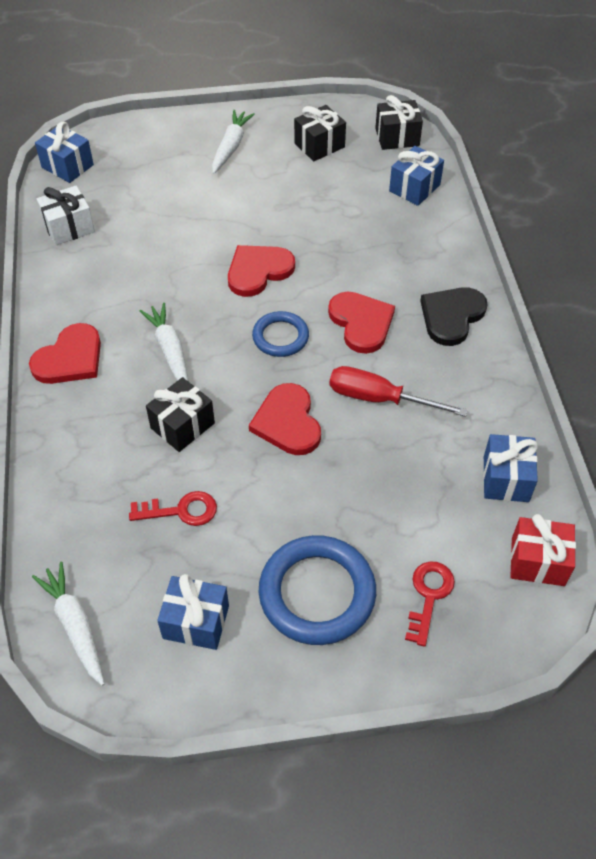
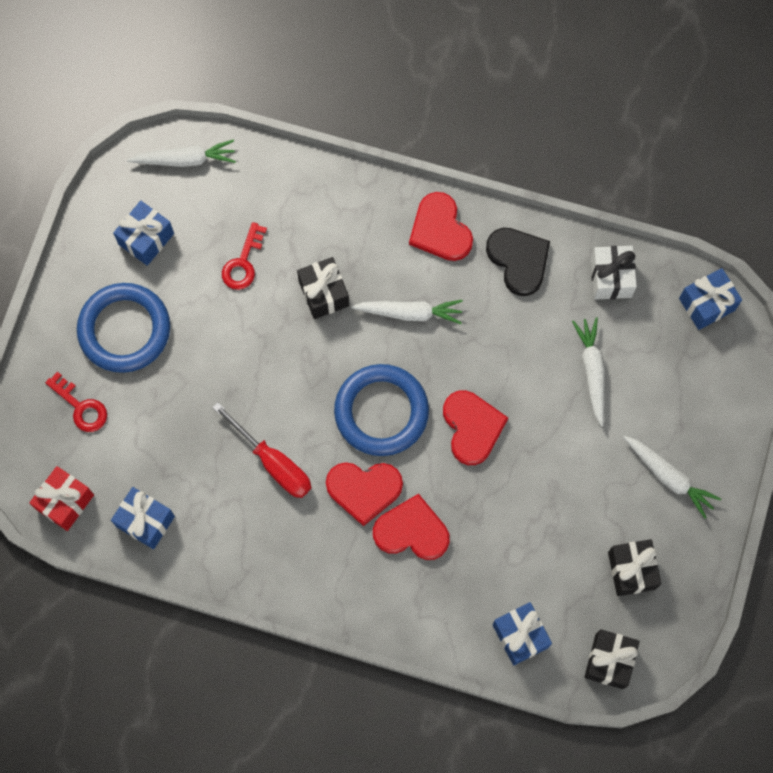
camera: 115 degrees right, 20 degrees up
(163, 214) = (592, 371): none -> white carrot
(280, 337) = (381, 412): blue ring -> blue ring, size x1.71
(287, 422) = (286, 377): red heart -> red heart (412, 531)
(379, 399) = (273, 462): red screwdriver -> red screwdriver turned 90 degrees clockwise
(451, 316) = (333, 575): black heart -> black heart (519, 260)

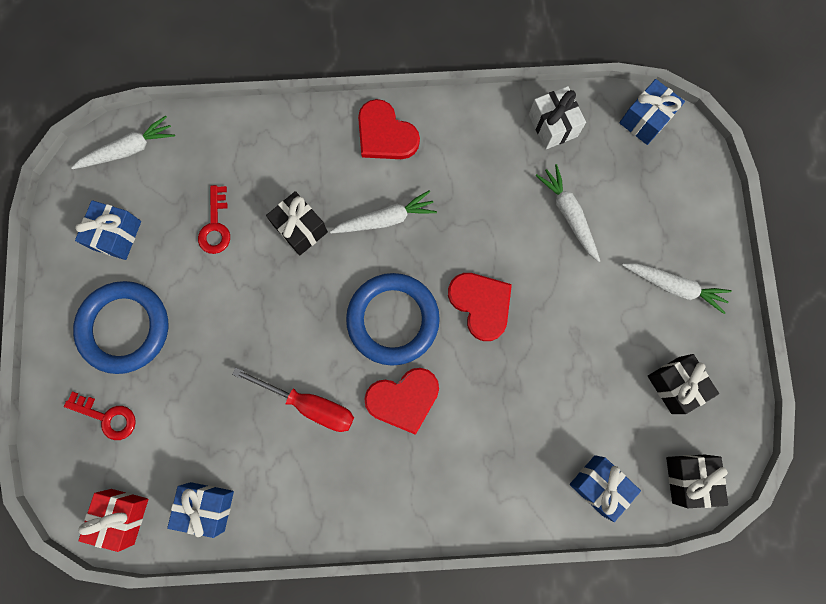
camera: 20 degrees left, 5 degrees up
(412, 531) = (462, 422): red heart -> none
(519, 260) = (465, 137): black heart -> none

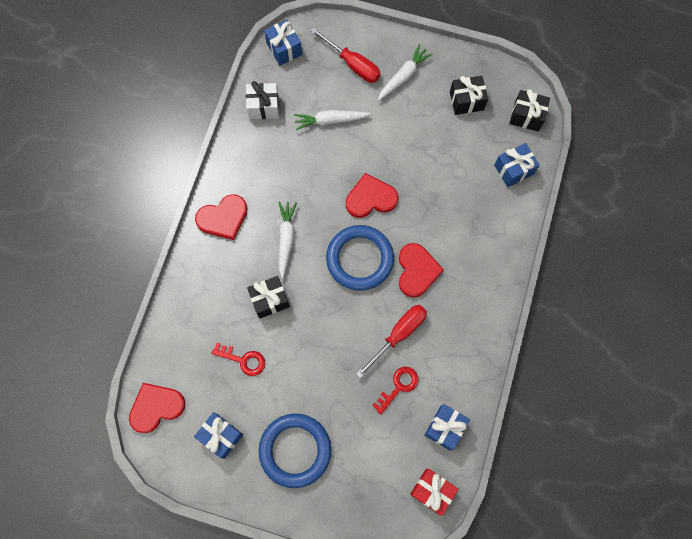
camera: 70 degrees left, 5 degrees down
(107, 417) = (357, 482): red key -> red key (398, 387)
(129, 149) = (156, 407): white carrot -> red heart
(662, 214) = (353, 64): none -> red screwdriver

